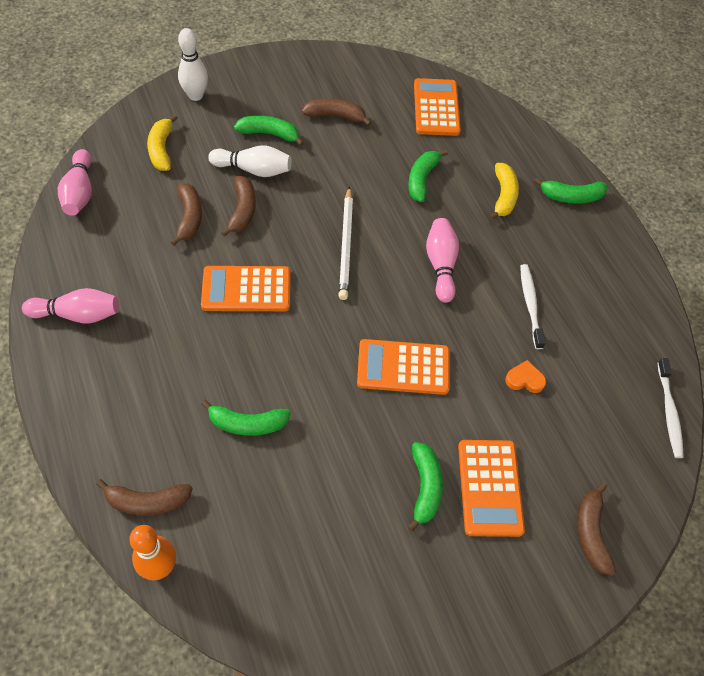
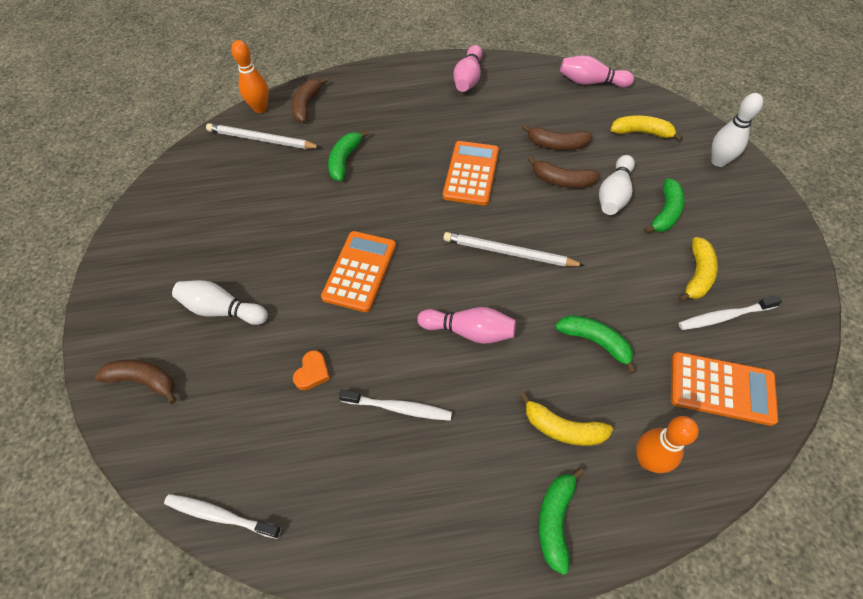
camera: 110 degrees right, 0 degrees up
(225, 541) = (261, 140): none -> white pencil
(335, 116) = (697, 275): brown banana -> yellow banana
(372, 102) = (724, 316): none -> white toothbrush
(425, 487) = (244, 262): green banana -> none
(489, 487) = (222, 310): orange calculator -> white bowling pin
(507, 148) = (648, 460): none -> orange bowling pin

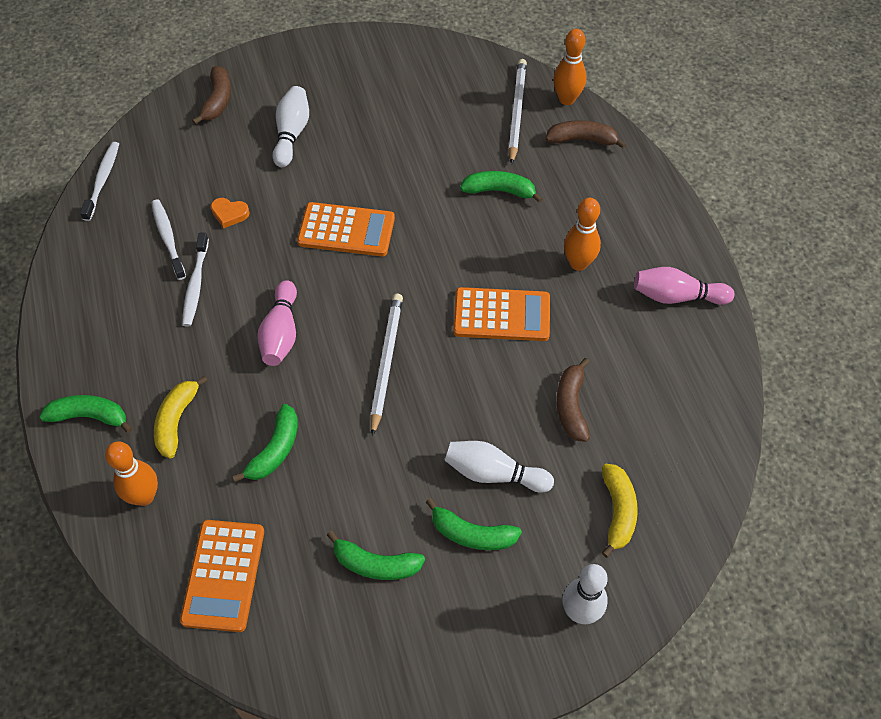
camera: 80 degrees right, 0 degrees up
(429, 124) = (578, 263): none -> orange bowling pin
(562, 180) = (507, 413): brown banana -> none
(591, 82) = (711, 447): pink bowling pin -> none
(697, 275) = (375, 564): yellow banana -> green banana
(724, 316) = (317, 589): white toothbrush -> white toothbrush (168, 238)

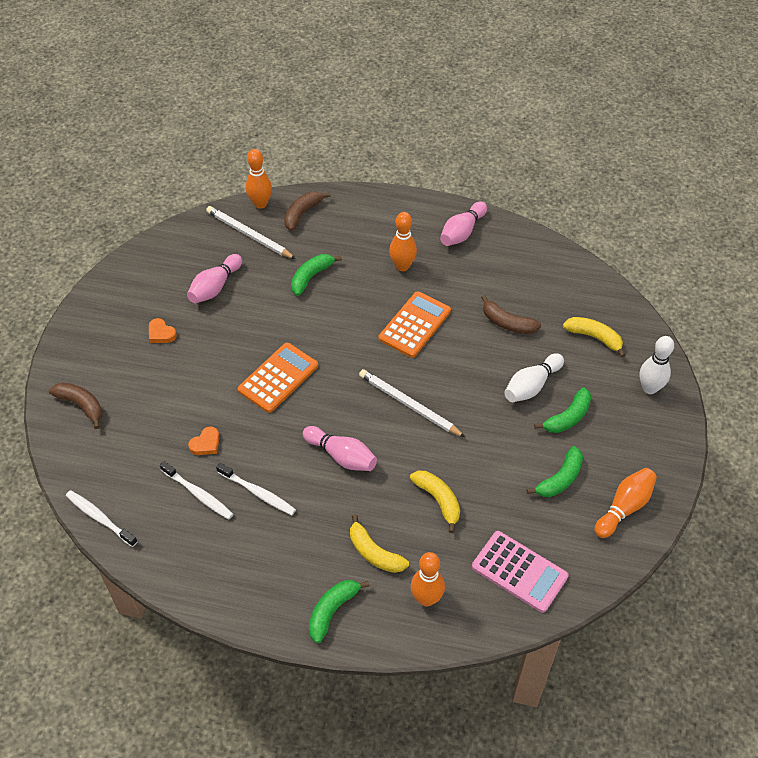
camera: 60 degrees left, 5 degrees down
(168, 238) = (198, 494): white toothbrush -> white toothbrush turned 150 degrees counterclockwise
(223, 575) = (519, 572): orange calculator -> pink calculator
(275, 450) = (438, 500): green banana -> yellow banana
(292, 134) = (158, 372): white bowling pin -> none
(339, 111) = (161, 333): none -> orange heart
(375, 656) = (624, 507): none -> orange bowling pin
(426, 121) = (215, 287): none -> pink bowling pin

